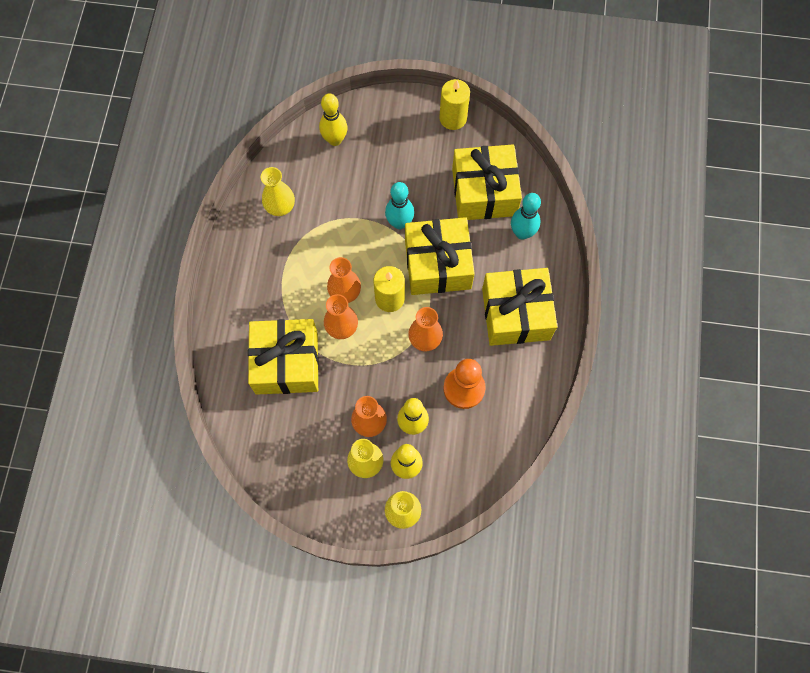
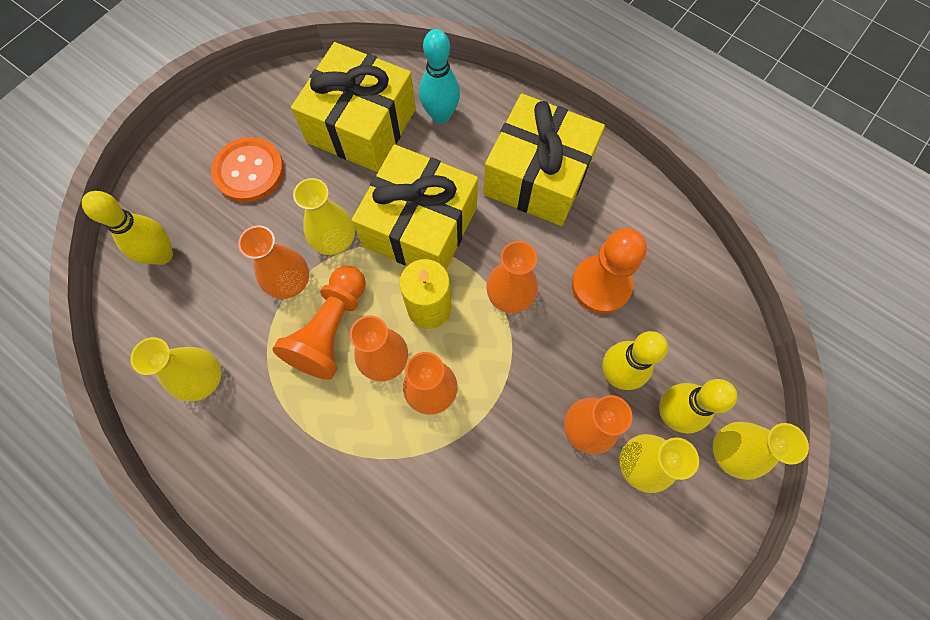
camera: 60 degrees left, 0 degrees up
(287, 363) = (438, 497): yellow gift -> none
(345, 253) = (331, 330): none -> orange pawn
(360, 215) = (290, 282): none -> orange vase
(399, 223) = (334, 240): turquoise bowling pin -> yellow vase
(413, 150) = (249, 171): none -> orange button
(453, 118) = (242, 106): yellow candle -> none

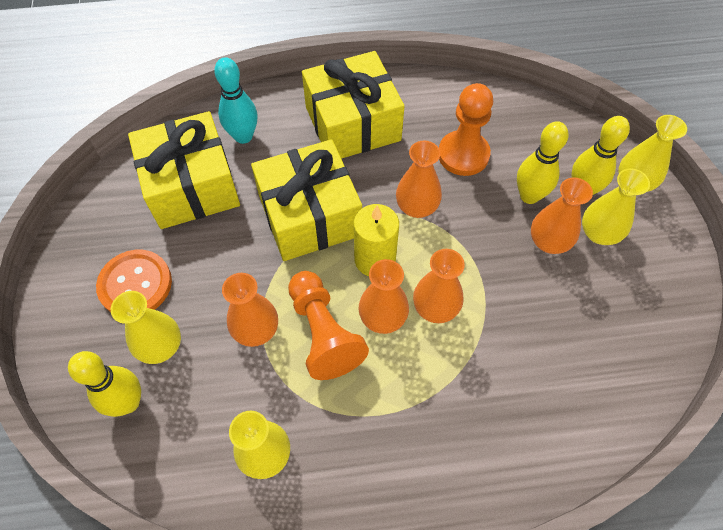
camera: 45 degrees left, 10 degrees down
(334, 240) = (258, 274): yellow vase -> yellow vase (161, 346)

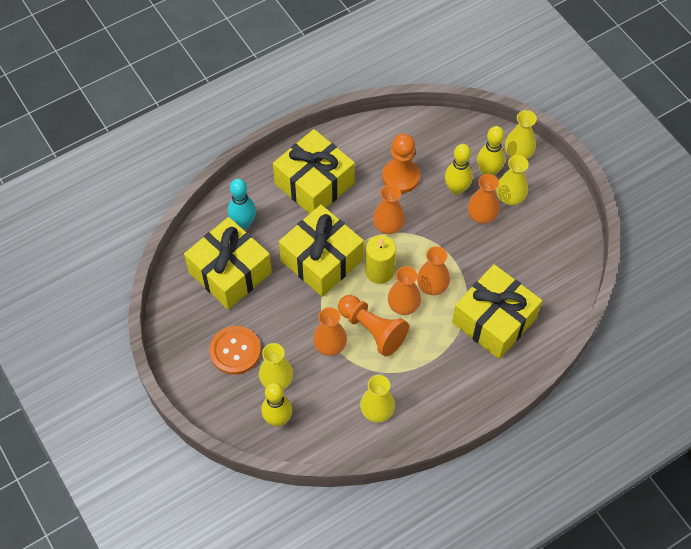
camera: 25 degrees left, 0 degrees up
(501, 395) = (494, 320): none -> yellow gift

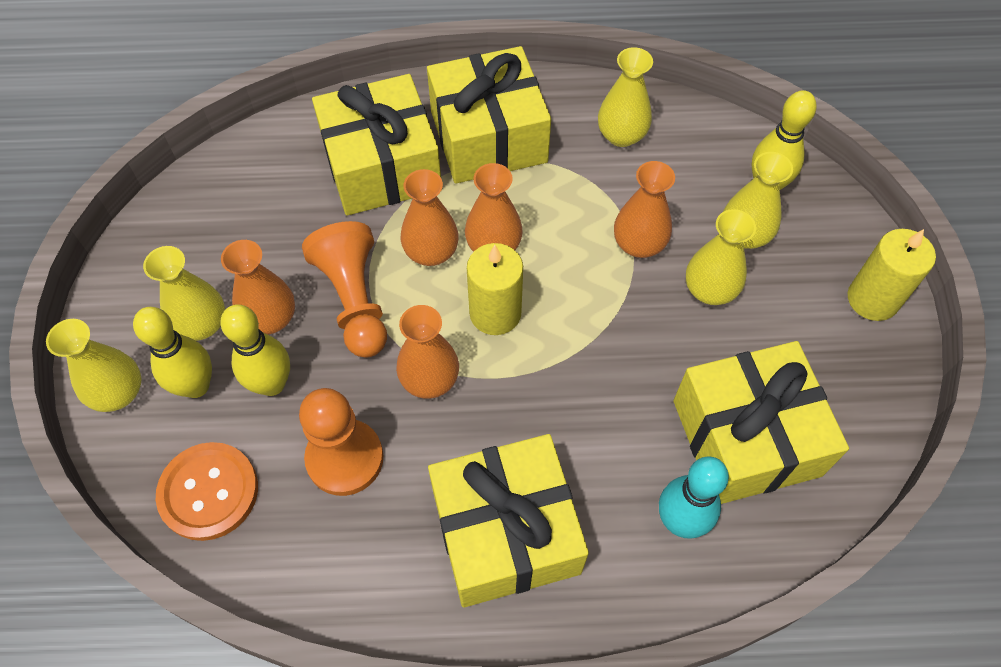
camera: 150 degrees left, 0 degrees up
(194, 376) = (872, 299): none -> yellow candle
(235, 351) = (791, 305): orange button -> orange button (208, 492)
(280, 338) = (709, 290): none -> yellow vase
(322, 260) = (576, 379): yellow gift -> yellow gift (488, 137)
(372, 330) = (562, 235): orange pawn -> orange pawn (354, 300)

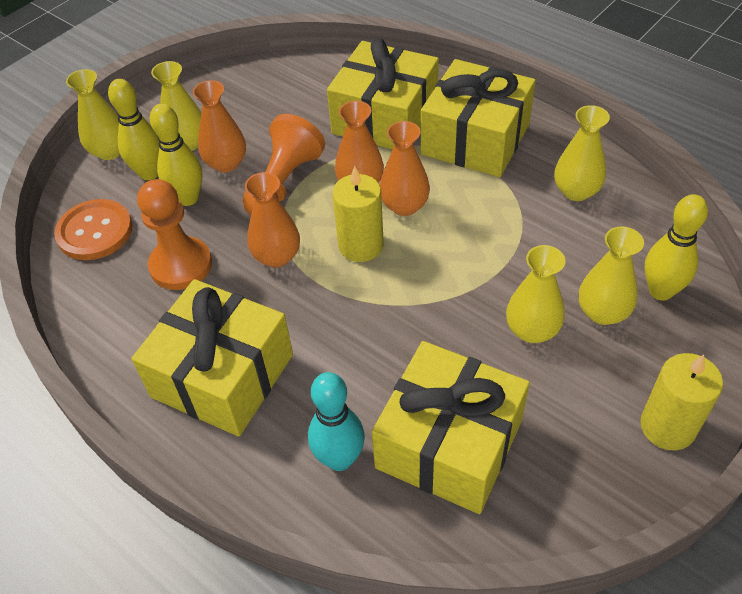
camera: 45 degrees right, 10 degrees down
(639, 244) = (510, 267): orange vase -> none

